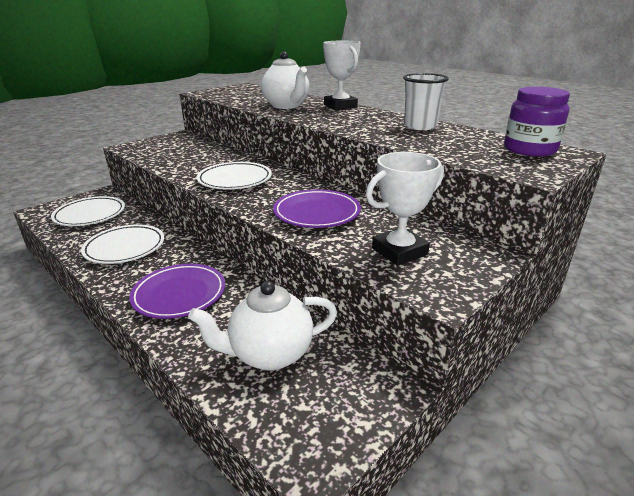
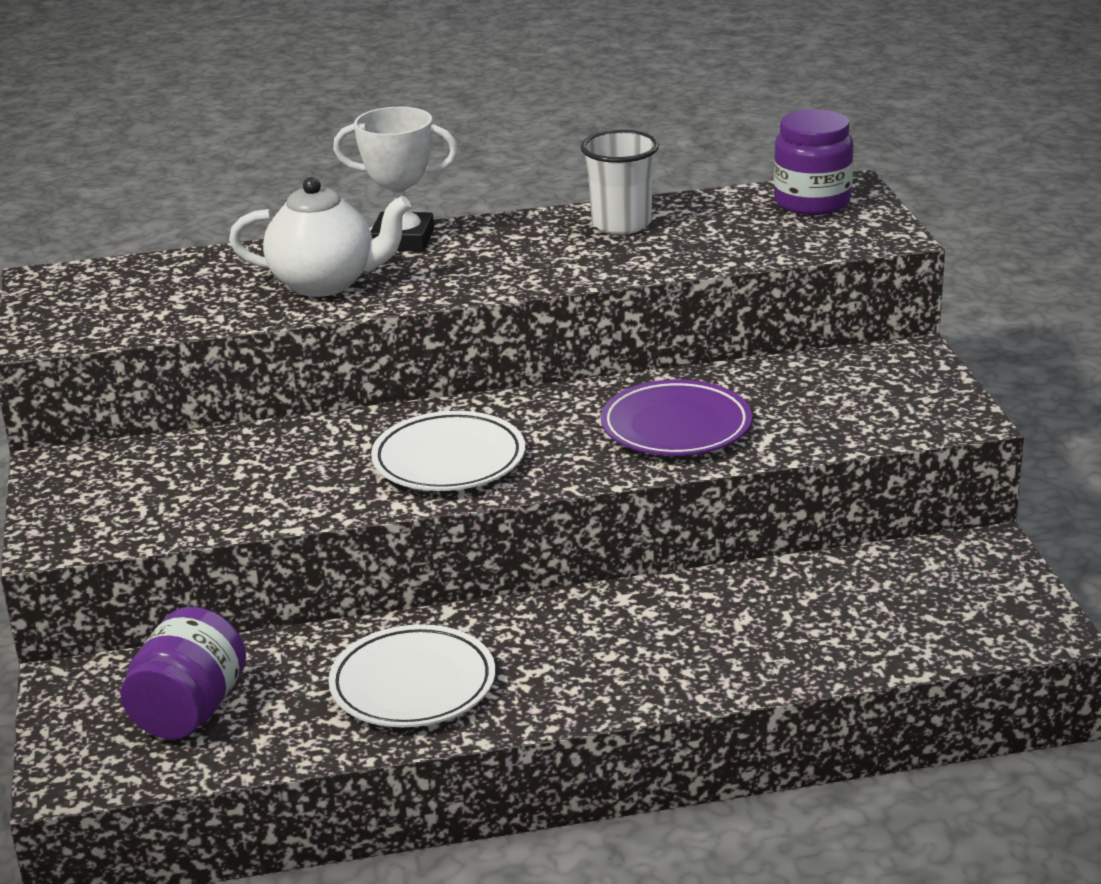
camera: 55 degrees left, 0 degrees up
(90, 215) = (189, 711): white plate -> purple jar
(179, 294) = (644, 653): purple plate -> none
(269, 354) = (861, 611): white teapot -> none
(399, 251) = (850, 407): white trophy -> none

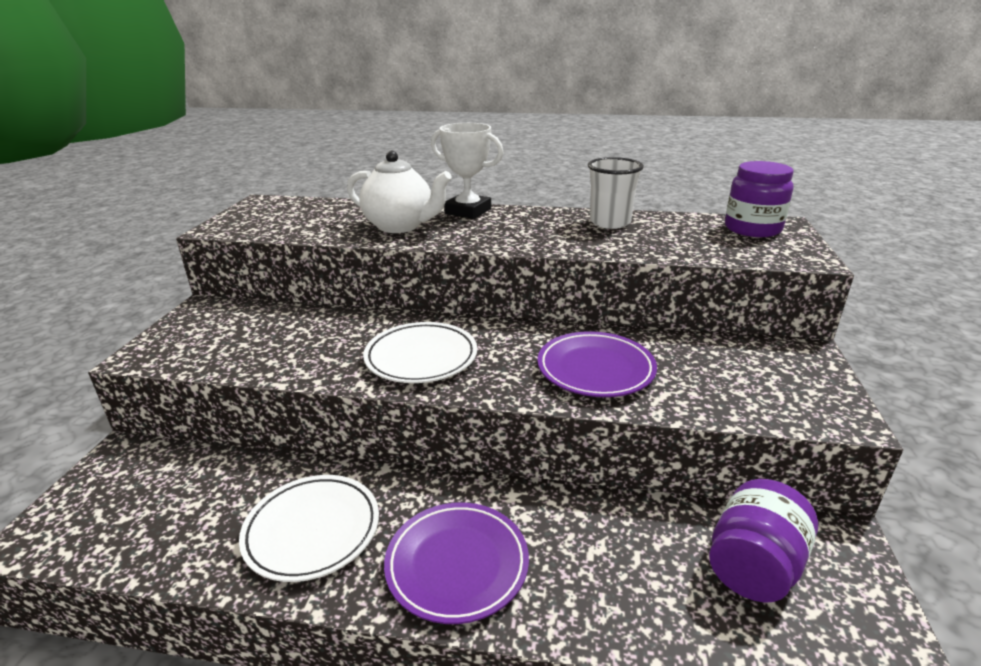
camera: 20 degrees right, 0 degrees up
(189, 711) = (158, 503): purple jar -> purple jar (753, 566)
(602, 669) = (457, 564): none -> purple plate

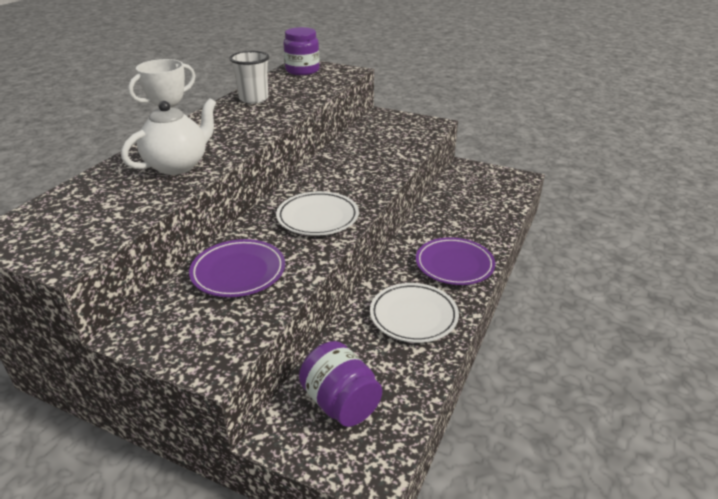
camera: 75 degrees left, 5 degrees up
(595, 369) = (366, 165): purple plate -> purple plate (238, 272)
(753, 566) = (474, 189): purple jar -> purple jar (340, 403)

